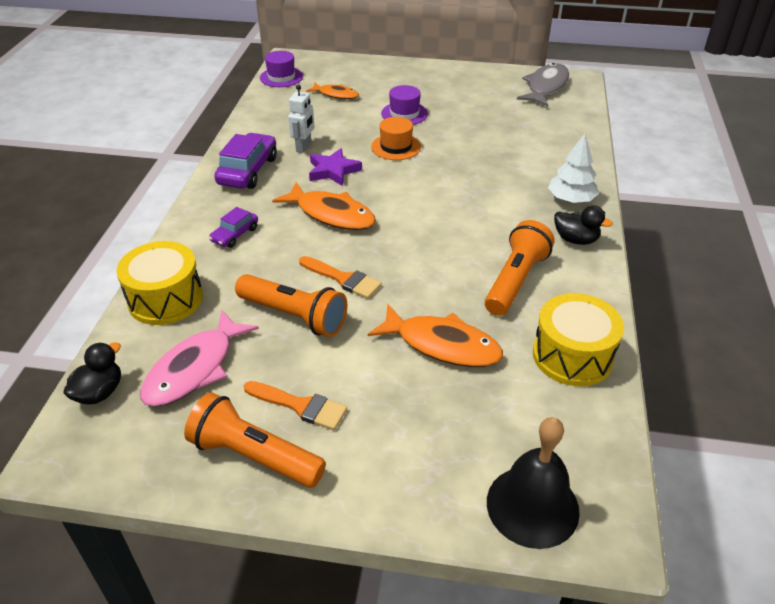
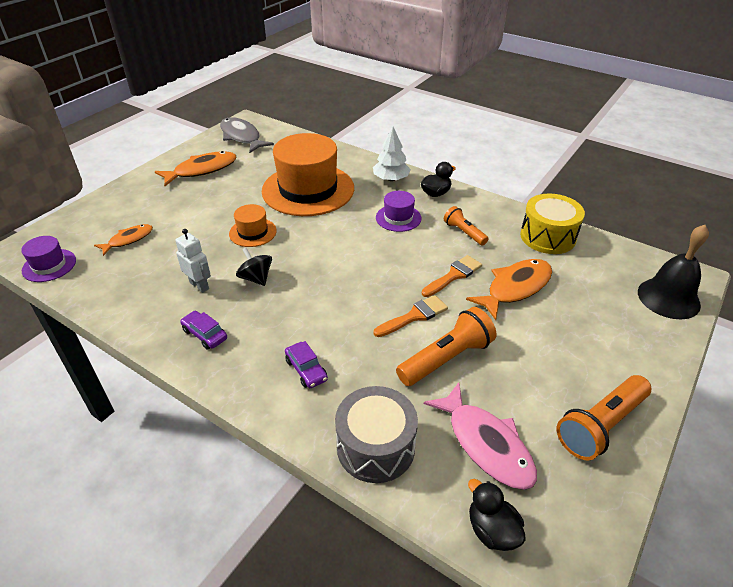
camera: 65 degrees left, 0 degrees up
(165, 299) = (375, 447): yellow drum -> grey drum
(248, 171) = (205, 334): purple car -> purple car, size x0.57
(300, 406) = (554, 383): orange brush -> orange brush (453, 275)
(331, 214) = (321, 298): orange fish -> orange fish (202, 170)
(333, 171) = (256, 278): purple star -> black spinning top
(404, 114) = (206, 212): purple hat -> purple hat (398, 218)
(493, 154) = (308, 189): none -> orange hat
(515, 280) = (464, 232): orange flashlight -> orange flashlight, size x0.60

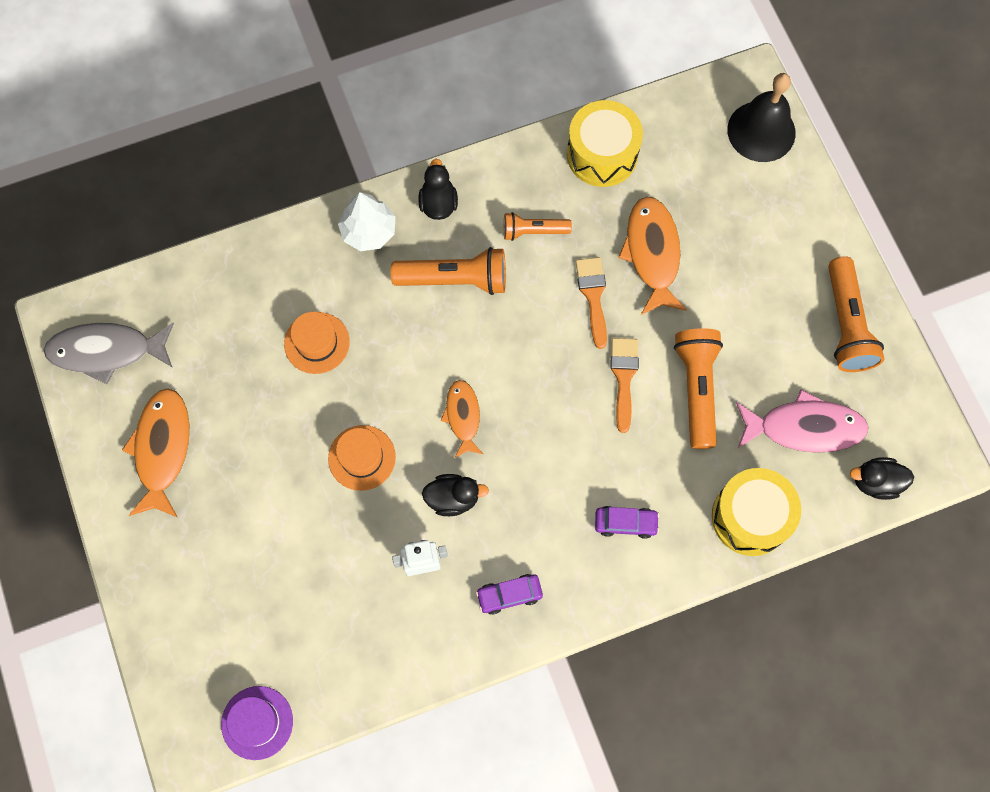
camera: 55 degrees left, 30 degrees up
(128, 240) = (269, 610): orange fish -> orange fish (463, 416)
(256, 278) = (453, 498): black spinning top -> black duck
(308, 189) = (317, 343): orange hat -> orange hat, size x0.47
(375, 447) = (750, 517): grey drum -> yellow drum
(398, 218) = (455, 279): purple hat -> orange flashlight

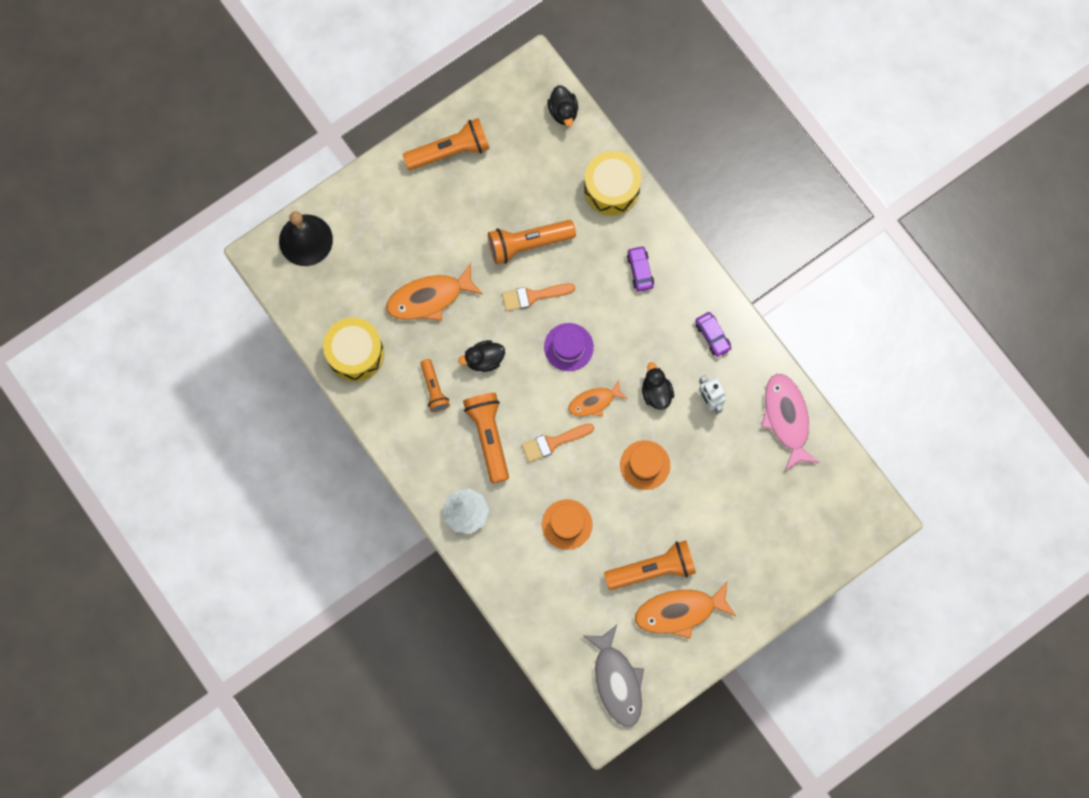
camera: 105 degrees left, 5 degrees up
(226, 431) = (652, 569): none -> orange flashlight
(257, 722) = (848, 480): purple hat -> purple hat (568, 347)
(438, 203) = (429, 466): black duck -> black duck (484, 359)
(593, 296) = (475, 332): orange brush -> orange brush (553, 442)
(804, 427) = (536, 165): pink fish -> pink fish (786, 418)

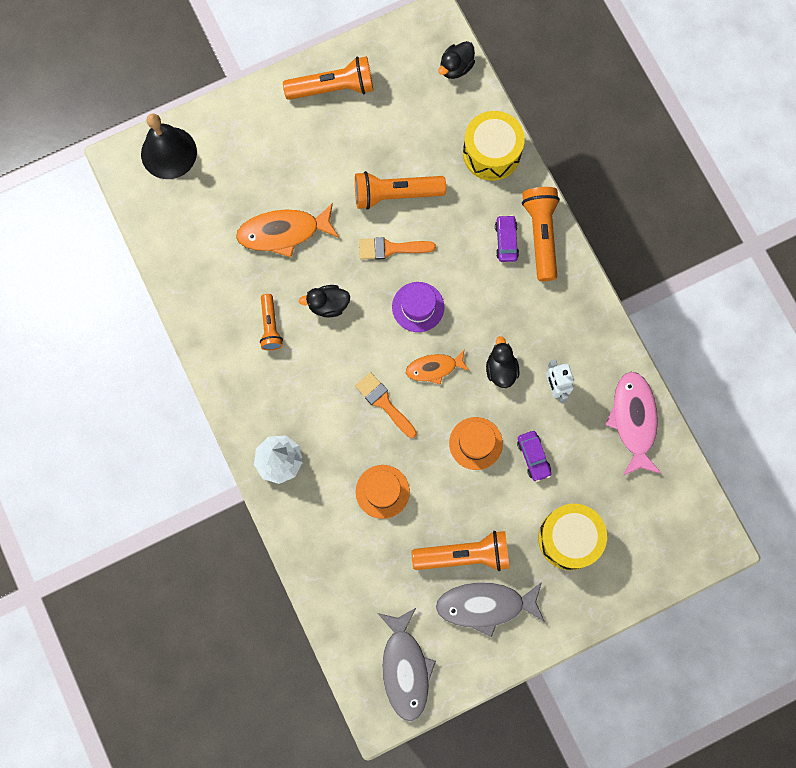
camera: 10 degrees right, 0 degrees up
(355, 353) = (196, 276): yellow drum -> yellow drum (569, 538)
(489, 436) = (318, 385): orange flashlight -> orange flashlight (541, 235)
(553, 442) = (384, 403): orange brush -> orange brush turned 60 degrees clockwise
(563, 111) = (456, 67): black duck -> black duck turned 45 degrees clockwise
(680, 611) = (485, 605): orange fish -> grey fish
(712, 336) = (570, 321): purple car -> purple car (533, 457)

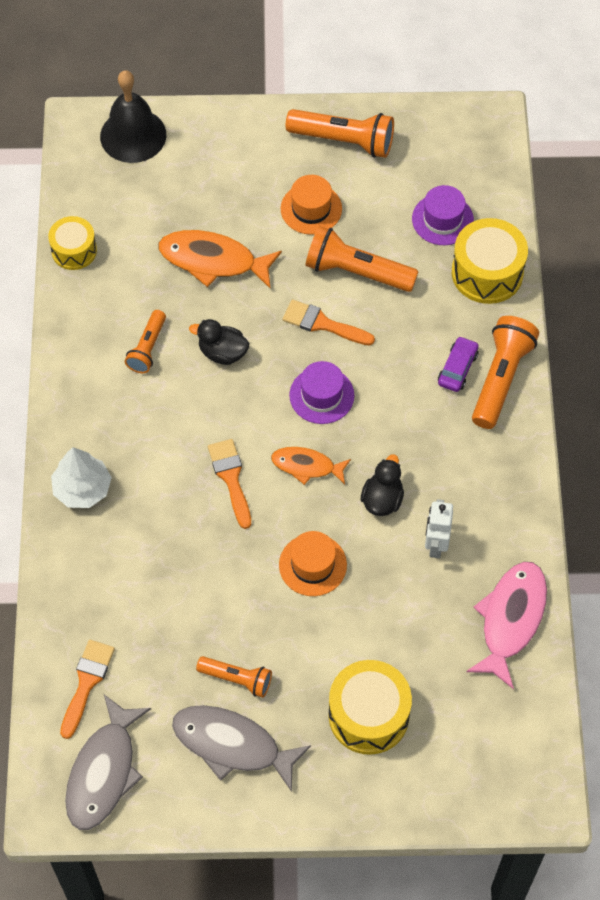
camera: 25 degrees right, 15 degrees down
(173, 270) = (74, 250): none -> yellow drum
(359, 608) = (86, 683): none -> orange brush
(382, 491) = (179, 570): orange hat -> orange hat (311, 209)
(438, 123) = (442, 219): none -> purple hat
(456, 67) = (491, 172): black duck -> none
(464, 555) = (237, 679): orange flashlight -> orange flashlight, size x0.60
(533, 457) = (372, 608): purple car -> none

